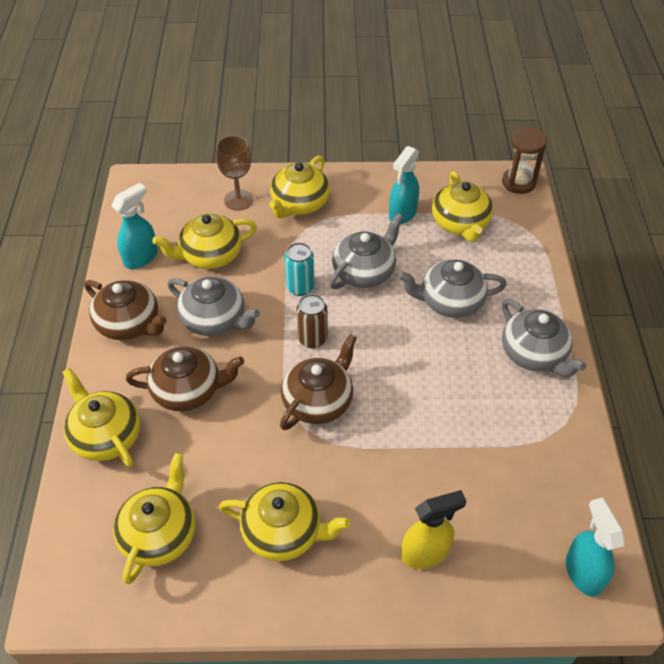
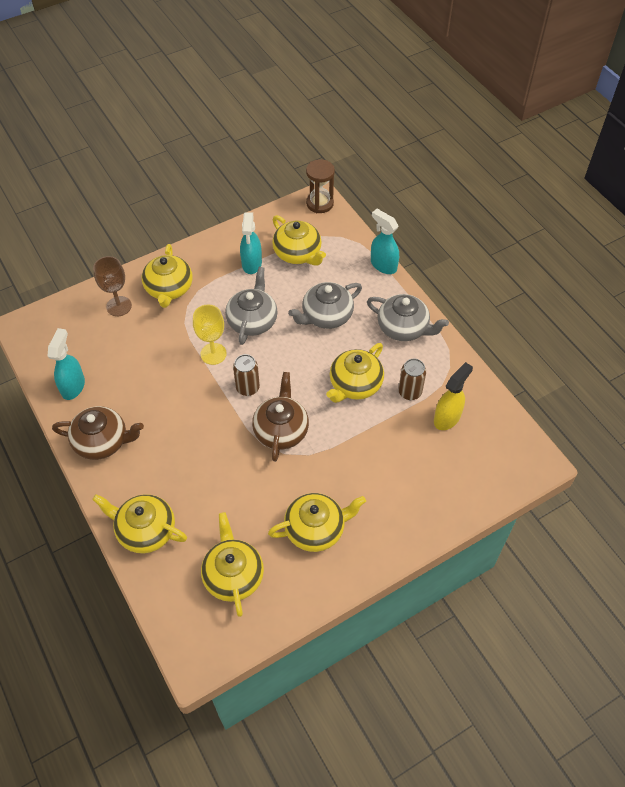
camera: 30 degrees left, 5 degrees up
(188, 390) = (183, 468): brown teapot -> none
(210, 255) = (127, 360): yellow teapot -> yellow teapot (355, 384)
(215, 320) = (166, 407): grey teapot -> none
(300, 287) = (213, 354): turquoise can -> yellow goblet
(425, 553) = (413, 494): yellow spray bottle -> yellow spray bottle (447, 418)
(496, 430) = (410, 392): none -> brown can
(583, 572) = (512, 456): turquoise spray bottle -> turquoise spray bottle (383, 265)

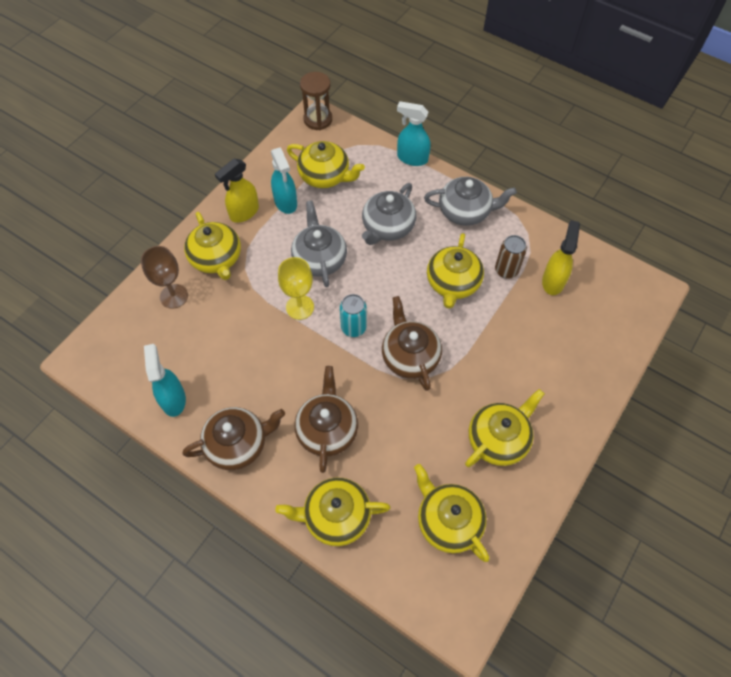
camera: 25 degrees left, 5 degrees up
(178, 460) = (327, 429): none -> brown teapot
(212, 260) = (244, 212): none -> yellow spray bottle
(247, 388) = (353, 328): brown can -> turquoise can

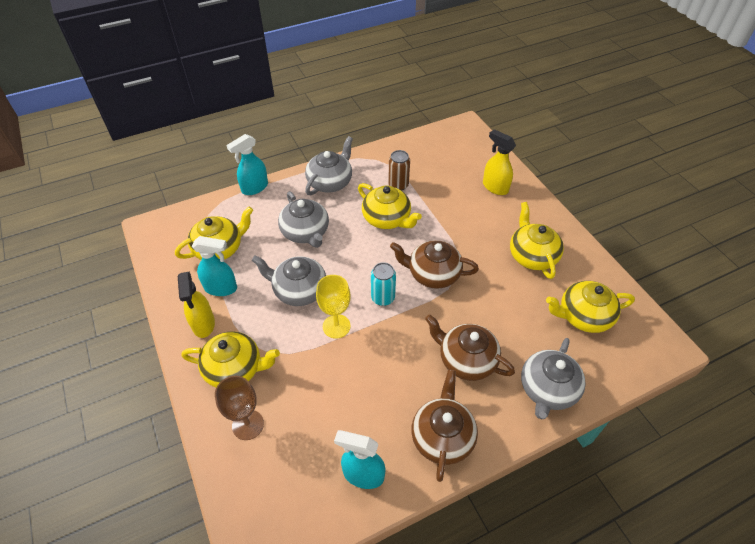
camera: 60 degrees left, 10 degrees down
(318, 120) = (156, 227): brown hourglass -> none
(335, 516) = (547, 389): yellow teapot -> grey teapot
(553, 281) = (425, 166): yellow spray bottle -> yellow spray bottle (495, 187)

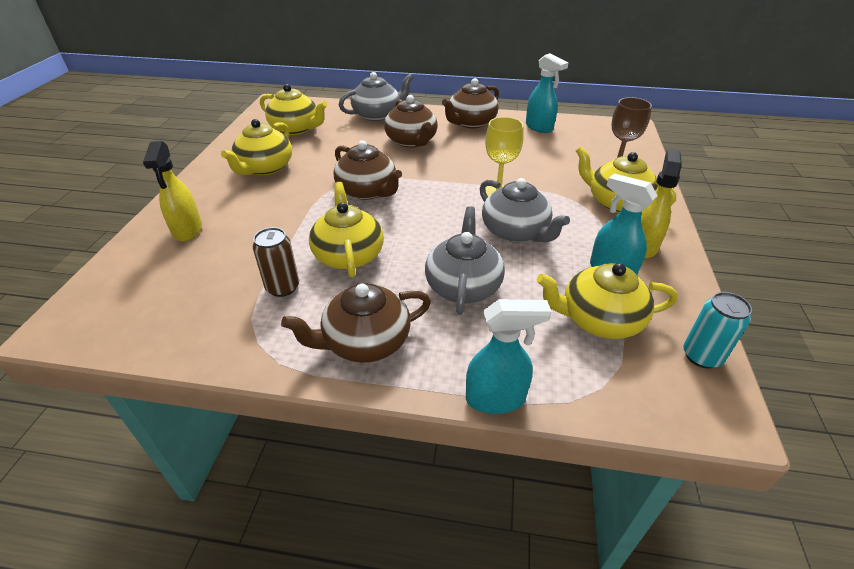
camera: 145 degrees left, 10 degrees down
(330, 182) = (365, 341): grey teapot -> brown teapot
(383, 298) = (435, 194): turquoise can -> turquoise can (701, 356)

